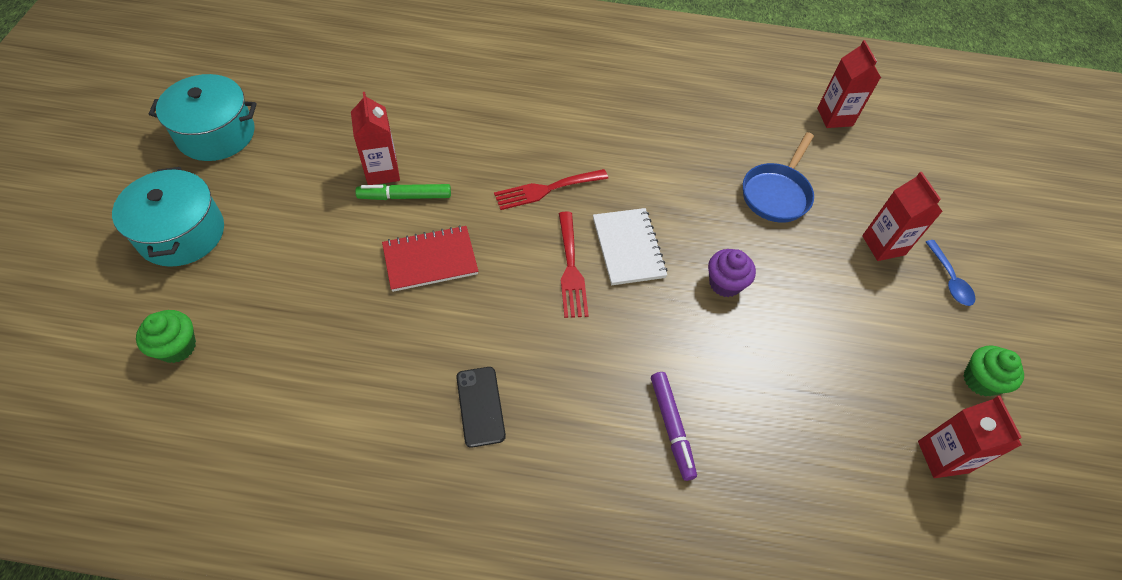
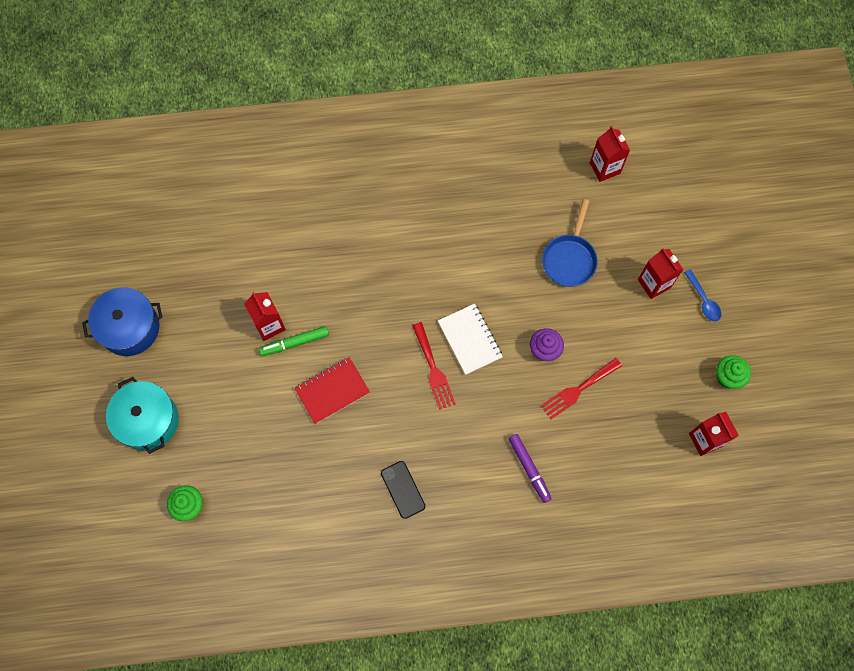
camera: 10 degrees left, 15 degrees up
(216, 134) = (130, 328): turquoise pot -> blue pot
(546, 190) = (396, 306): red fork -> red fork (578, 390)

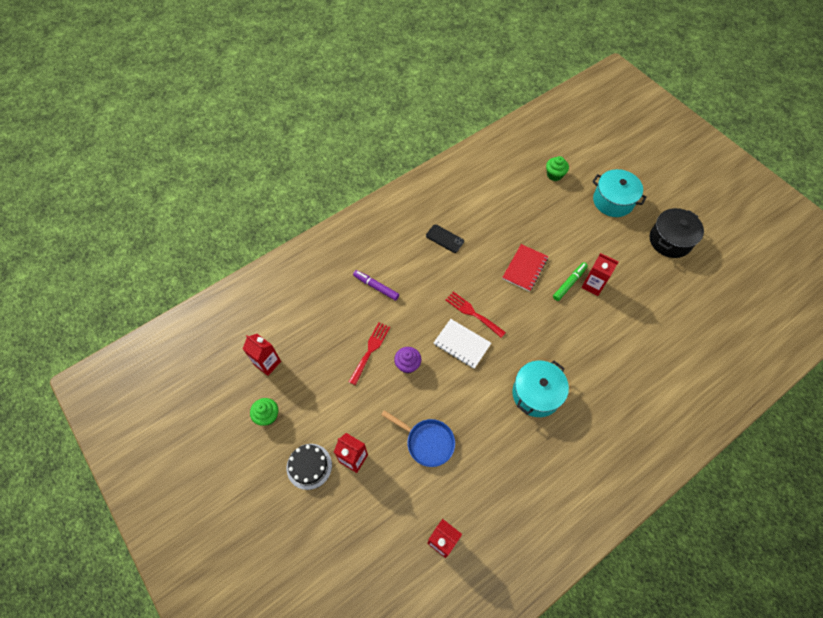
camera: 150 degrees right, 10 degrees down
(130, 328) = (670, 240): blue pot -> black pot
(426, 244) = (536, 394): none -> turquoise pot
(569, 259) = (427, 442): blue pan -> blue pan turned 135 degrees clockwise
(703, 300) = (309, 466): blue spoon -> black cake

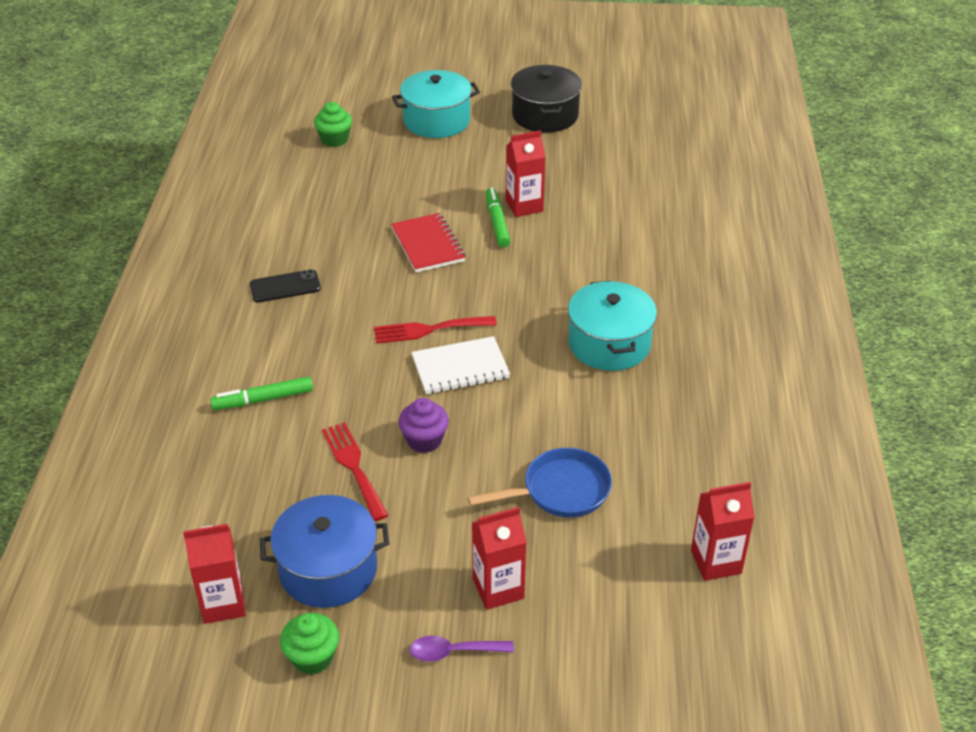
camera: 50 degrees left, 20 degrees down
(309, 466) = (453, 652): black cake -> purple spoon
(312, 386) = (328, 569): none -> blue pot
(376, 287) = (263, 399): purple marker -> green marker

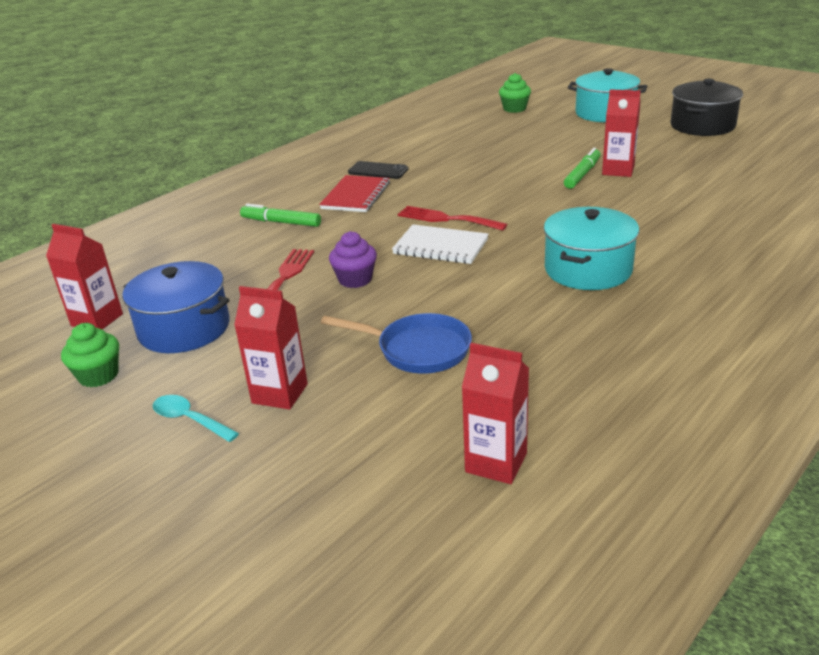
camera: 40 degrees right, 10 degrees down
(428, 245) = (510, 174): red notebook -> red notebook (356, 196)
(453, 652) = (189, 420): purple spoon -> turquoise spoon

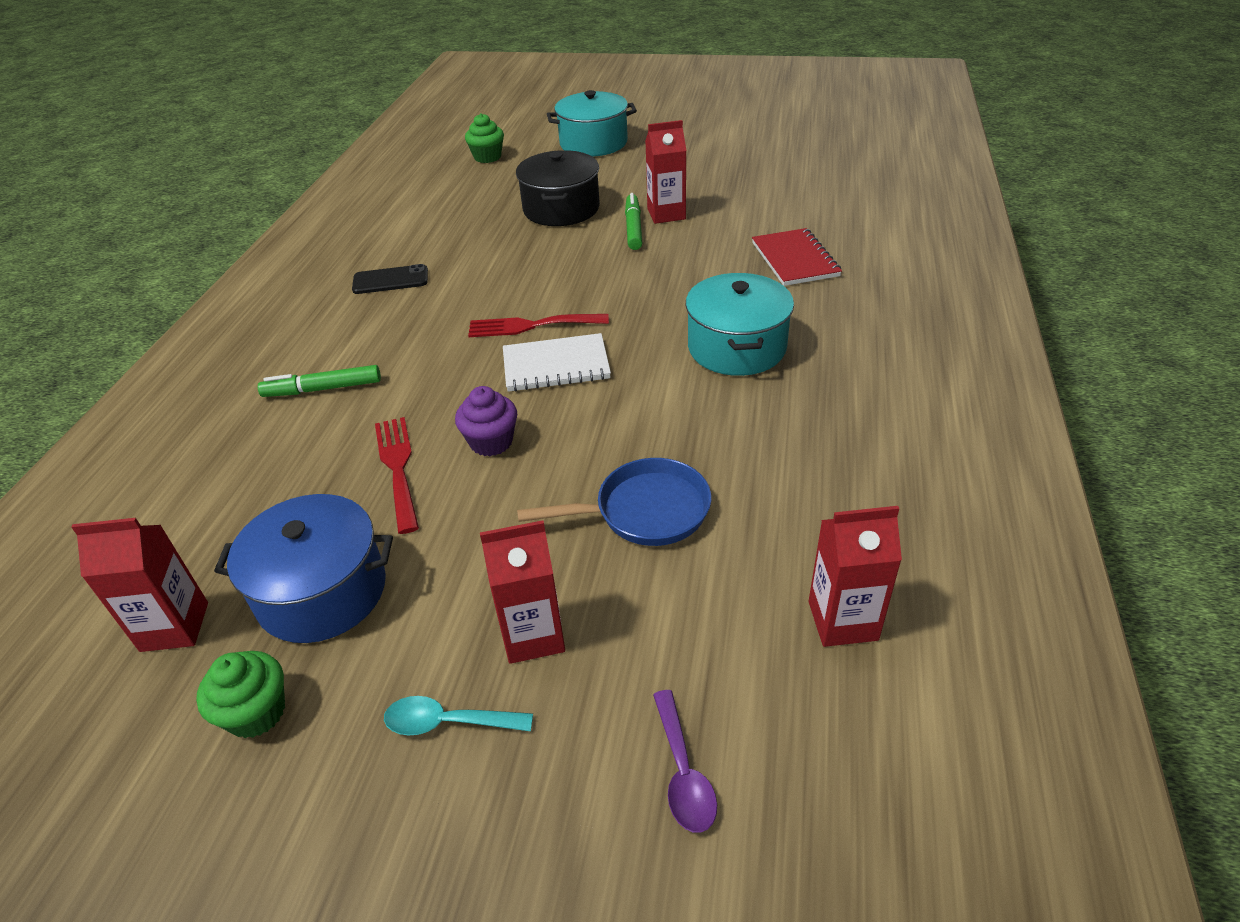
camera: 30 degrees left, 10 degrees up
(299, 503) = (683, 772): none -> purple spoon
(356, 196) = (392, 323): red notebook -> red notebook (795, 259)
(702, 126) = (705, 139): black pot -> black pot (561, 209)

